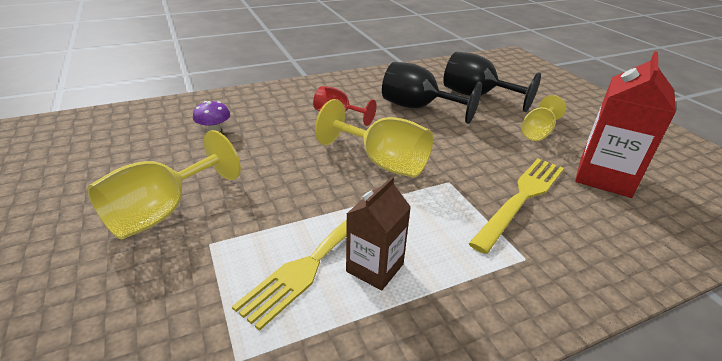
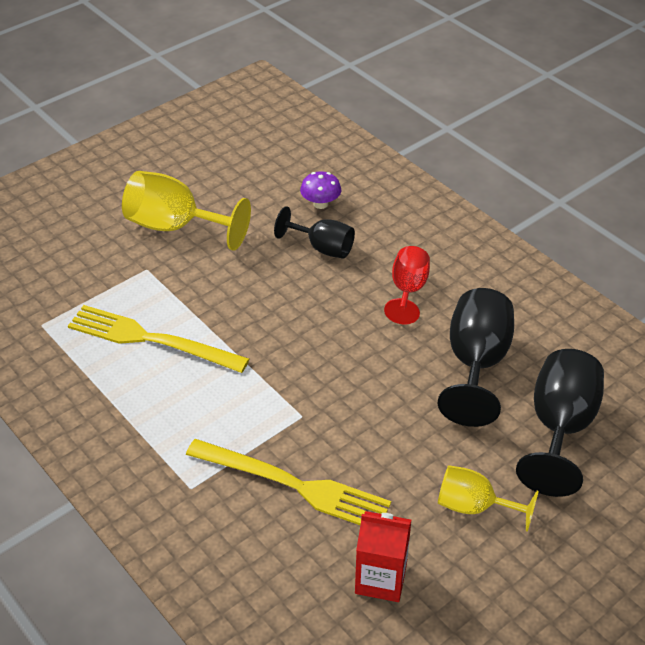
camera: 75 degrees right, 10 degrees up
(266, 139) = (322, 248): none -> black goblet
(375, 268) = (147, 378): brown carton -> none
(383, 162) = (317, 353): yellow goblet -> none
(604, 177) = (381, 579): red carton -> red carton, size x0.63

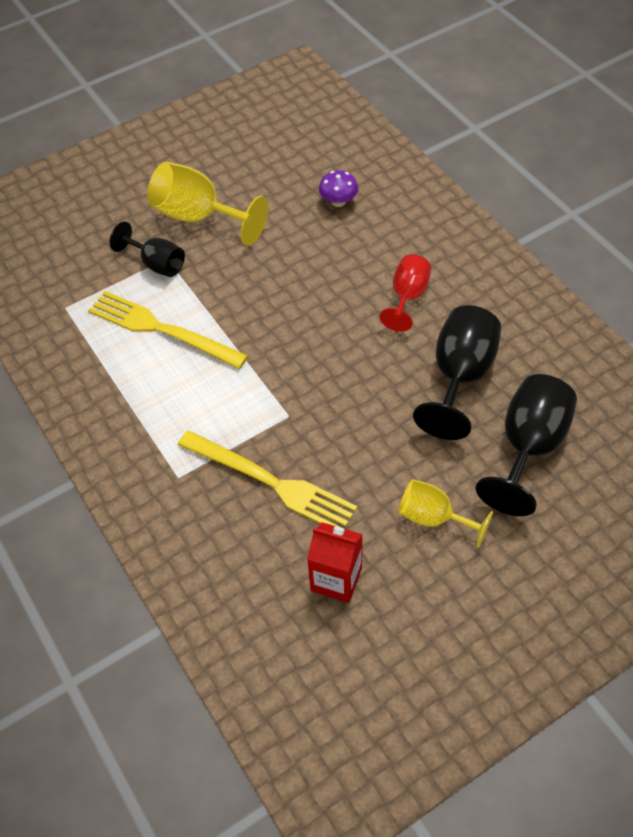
camera: 10 degrees right, 10 degrees up
(322, 248) = (333, 247): black goblet -> black goblet (157, 264)

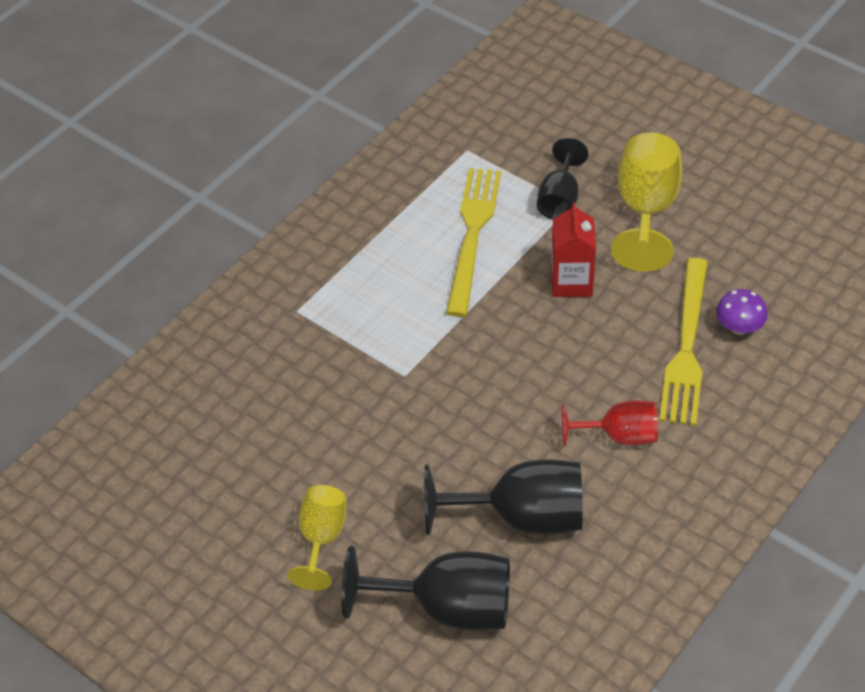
camera: 70 degrees right, 5 degrees down
(271, 482) = (316, 386): yellow fork -> yellow fork (686, 347)
(336, 579) = (223, 473): red carton -> red carton (571, 282)

